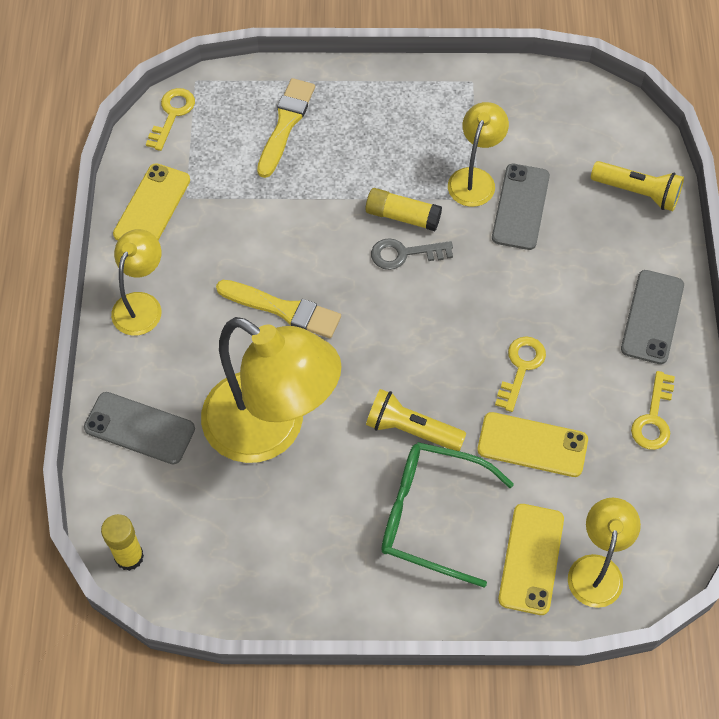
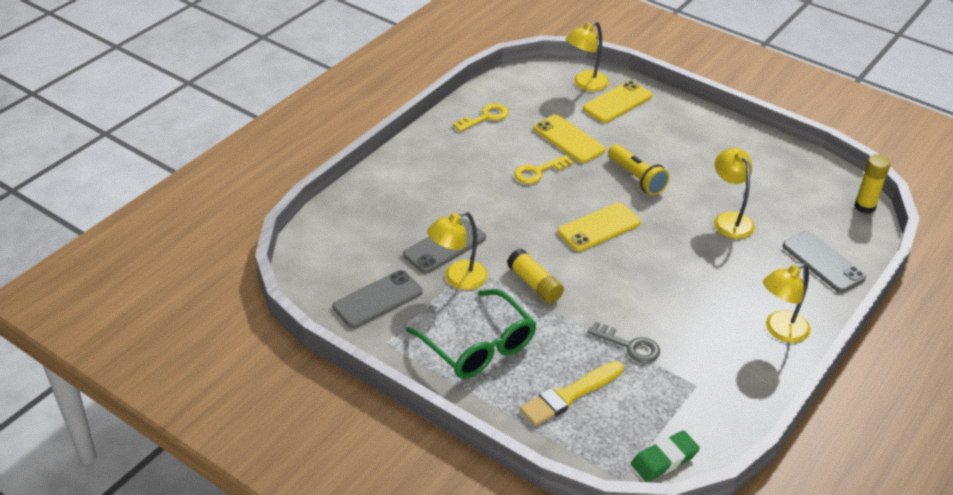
camera: 145 degrees left, 20 degrees down
(152, 207) = (730, 393): yellow phone -> yellow phone (599, 227)
(172, 114) = (664, 459): yellow key -> green eraser
(271, 429) = (729, 220): yellow lamp -> yellow lamp, size x0.51
(283, 309) = (672, 275): yellow brush -> none
(404, 254) = (555, 262): grey key -> grey key (630, 346)
(431, 516) = (658, 140): green glasses -> green glasses (478, 346)
(638, 192) = (356, 213): yellow flashlight -> none
(652, 317) = (430, 154): grey phone -> grey phone (377, 299)

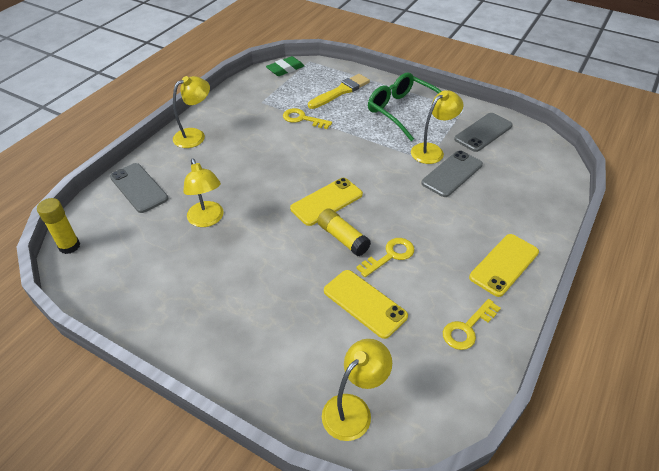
camera: 175 degrees right, 5 degrees up
(534, 284) = (374, 152): yellow glue stick -> yellow glue stick (343, 238)
(617, 102) = (309, 375): yellow phone -> yellow phone (504, 265)
(630, 346) = (302, 119): grey key -> yellow key
(637, 178) = (290, 257): yellow flashlight -> none

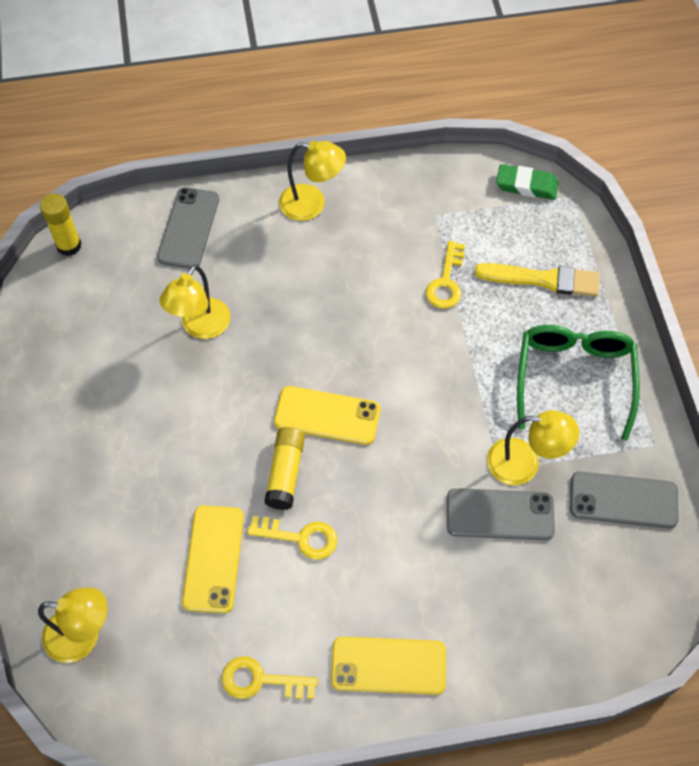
camera: 50 degrees right, 15 degrees up
(302, 119) = (446, 282): yellow key -> yellow key turned 150 degrees counterclockwise

